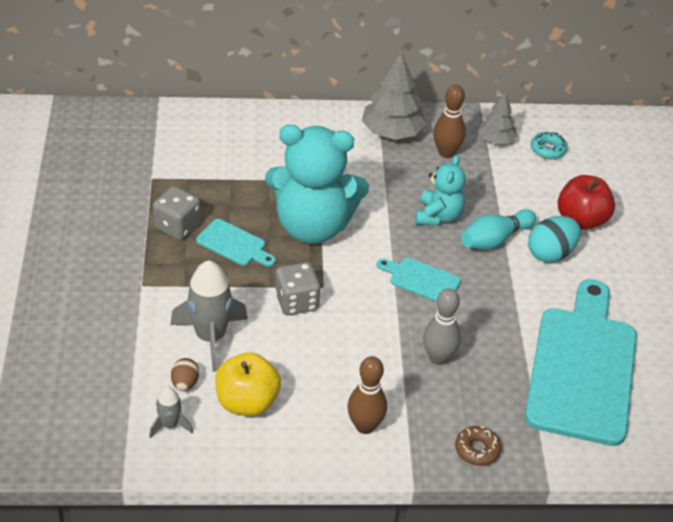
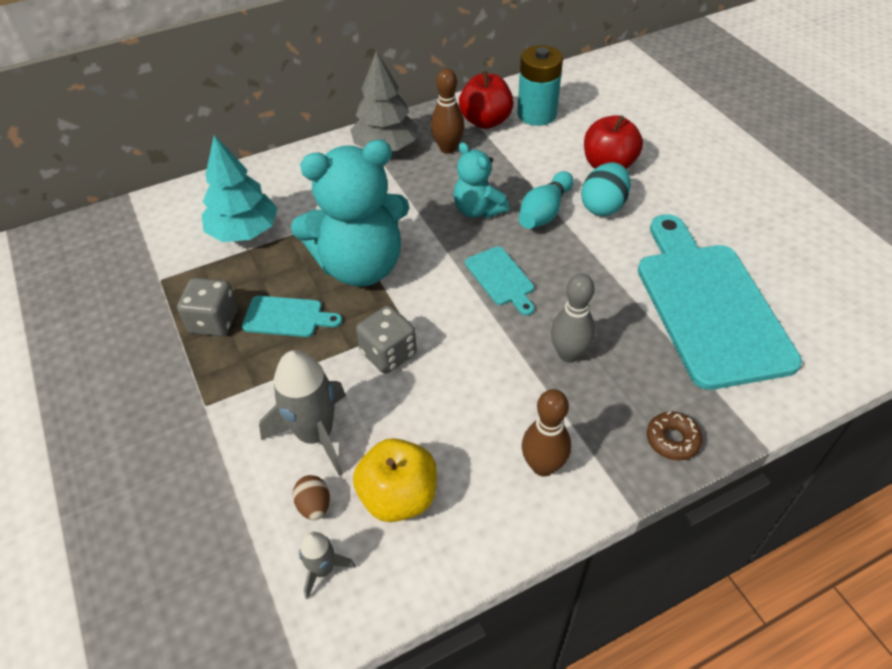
camera: 20 degrees left, 5 degrees up
(235, 163) = (244, 232): none -> turquoise tree
(421, 280) = (501, 279): turquoise cutting board -> turquoise cutting board turned 120 degrees counterclockwise
(438, 216) = (478, 210): turquoise teddy bear -> turquoise teddy bear turned 150 degrees clockwise
(496, 140) = (485, 121): grey tree -> red apple
(548, 150) = (537, 114): turquoise donut -> turquoise battery

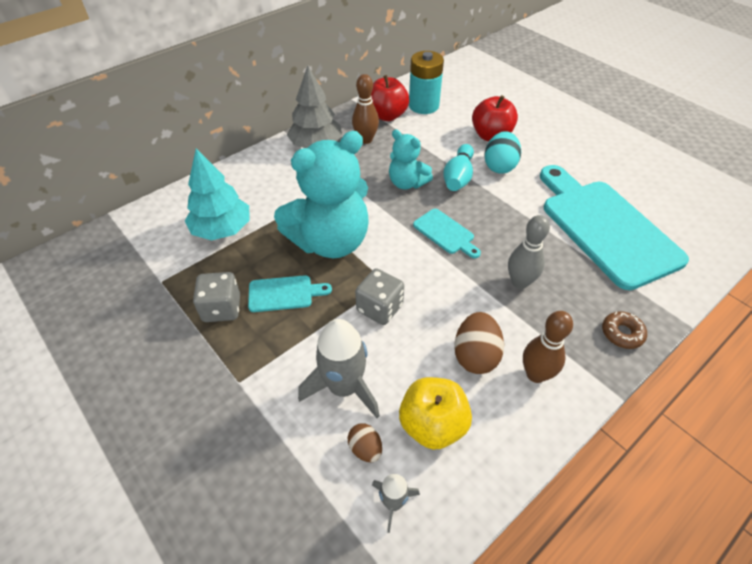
camera: 15 degrees left, 0 degrees up
(479, 430) = (475, 355): none -> brown egg

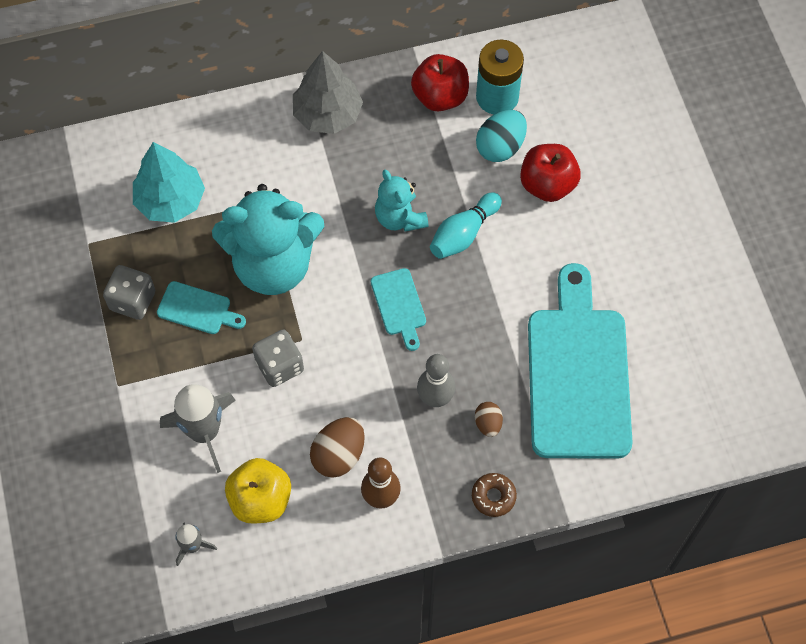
camera: 25 degrees right, 15 degrees up
(365, 140) = (391, 128): brown bowling pin -> none
(365, 449) = (194, 494): brown egg -> brown egg (488, 424)
(499, 166) = (523, 237): turquoise egg -> turquoise egg (500, 147)

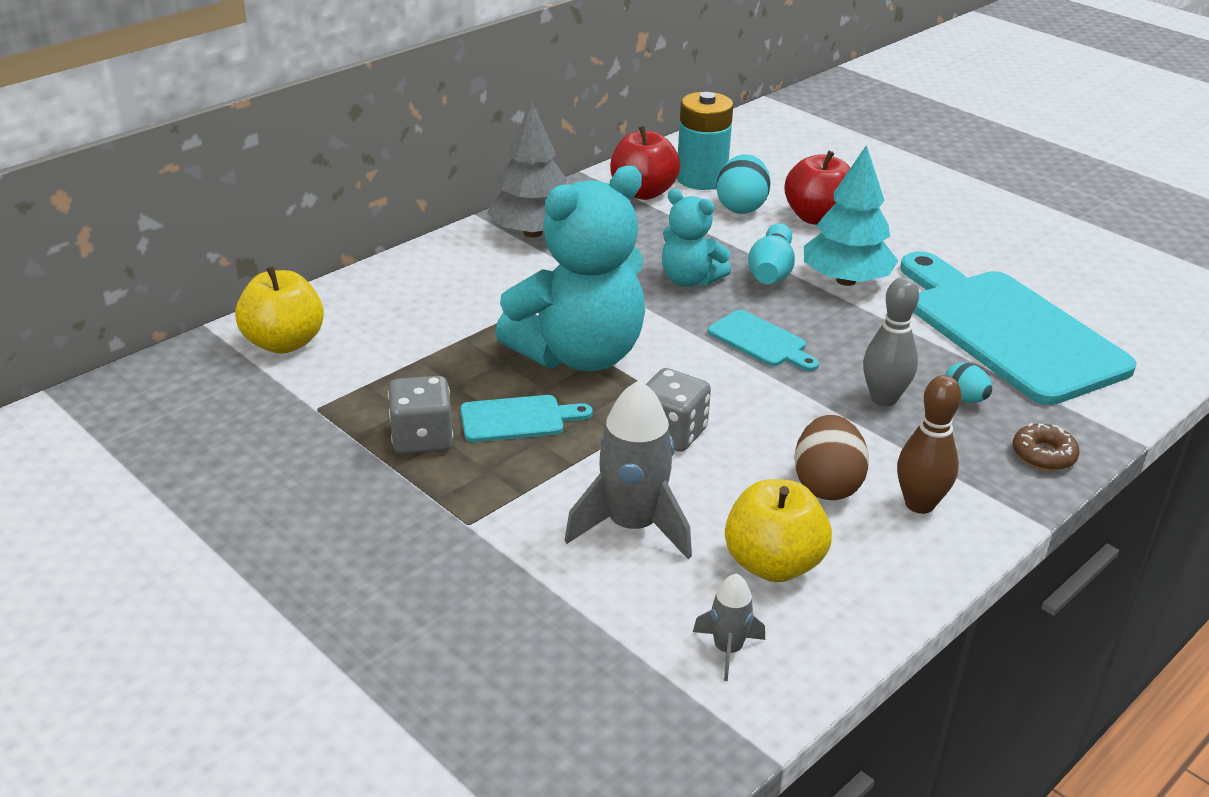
camera: 30 degrees left, 30 degrees down
(101, 169) = (284, 343): none -> yellow apple
(170, 200) = (400, 342): turquoise tree -> turquoise tree (845, 280)
(488, 424) = (964, 398): brown egg -> turquoise egg

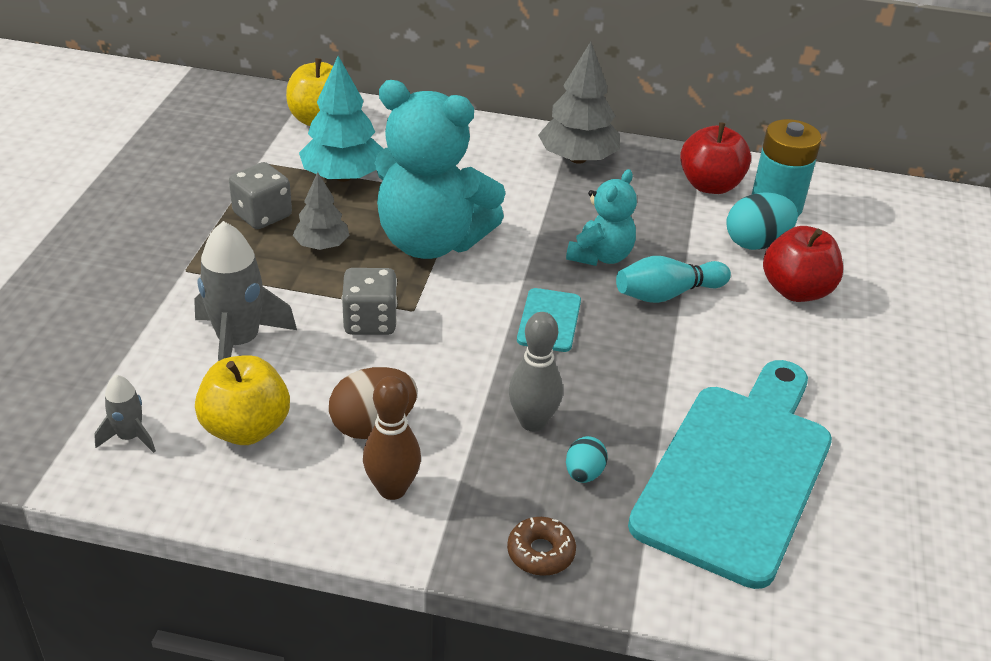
camera: 55 degrees right, 5 degrees up
(518, 419) = (322, 245): turquoise cutting board -> grey tree
(690, 280) = (600, 256): turquoise teddy bear -> turquoise teddy bear turned 150 degrees counterclockwise
(845, 280) = (705, 341): turquoise tree -> turquoise tree (343, 176)

